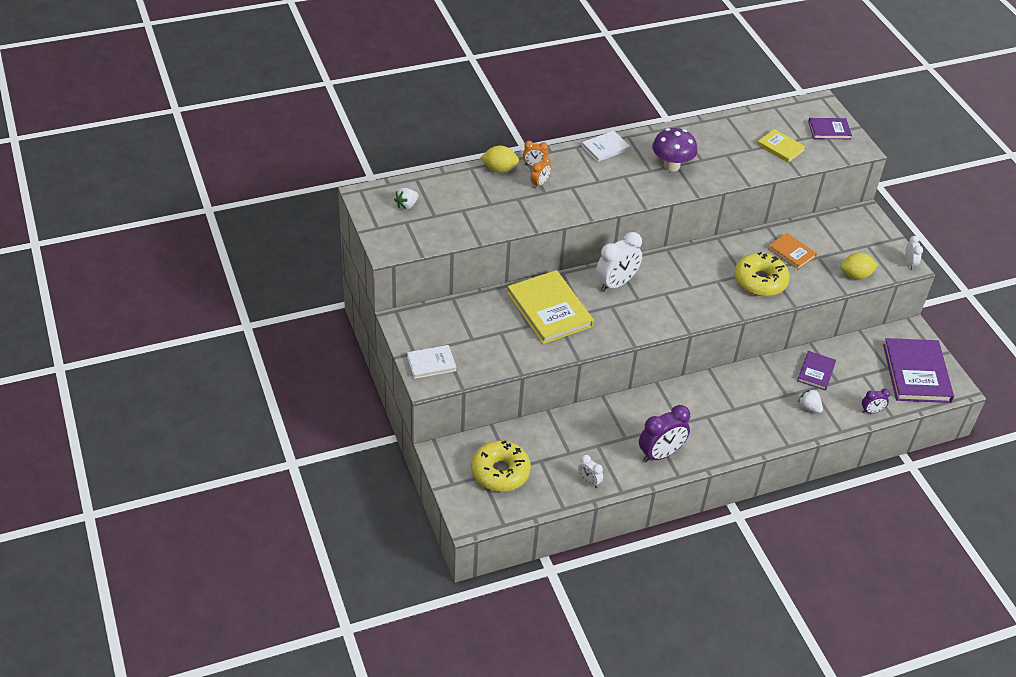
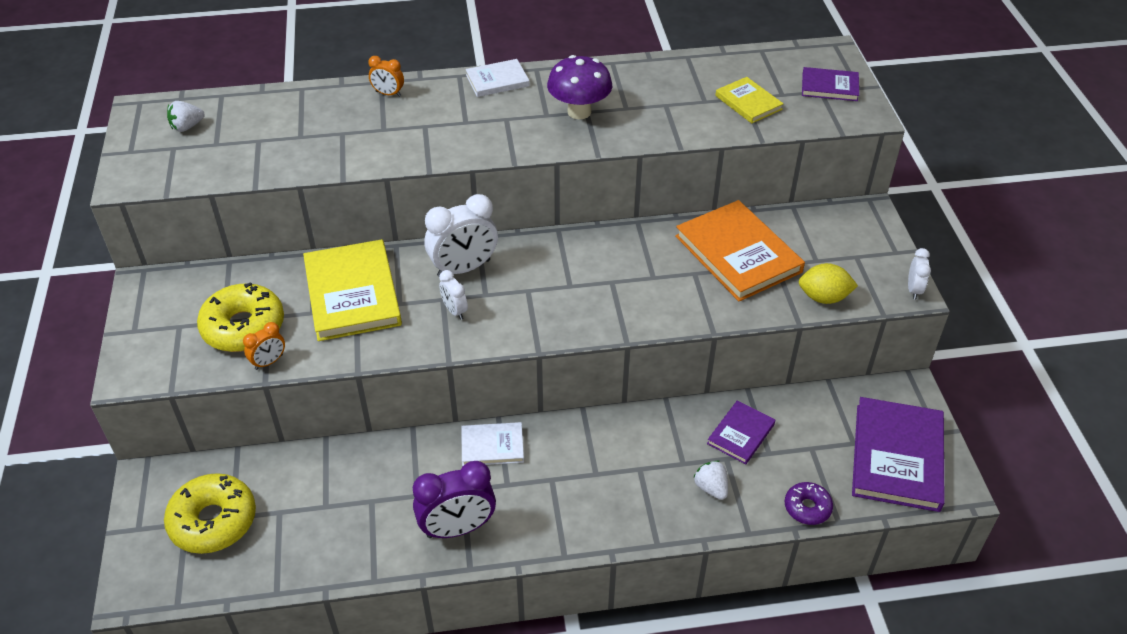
camera: 15 degrees right, 0 degrees up
(431, 363) = (148, 349): white book -> white book (492, 446)
(499, 169) = (338, 93): yellow lemon -> none
(539, 184) = (382, 117): orange clock -> orange clock (269, 362)
(589, 481) = (333, 556): white clock -> white clock (454, 311)
(760, 281) = (674, 289): yellow donut -> yellow donut (243, 327)
(791, 252) = (738, 254): orange book -> orange book, size x1.87
(871, 411) = (807, 508): purple clock -> purple donut

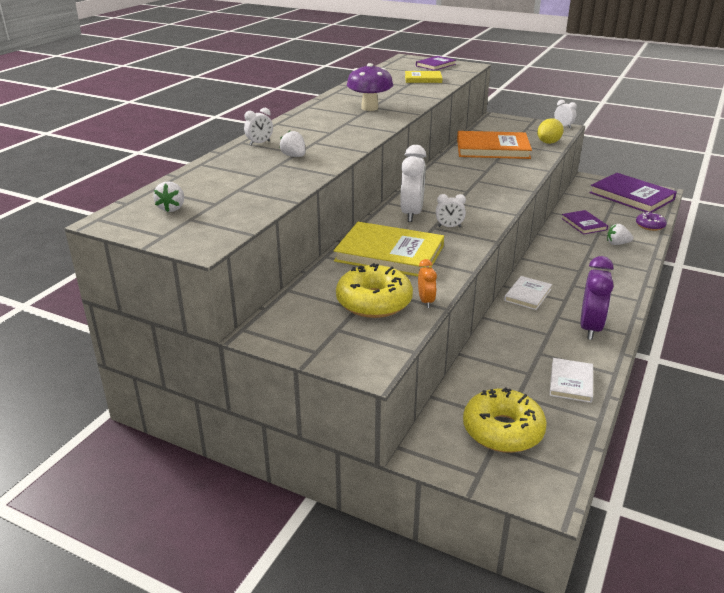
camera: 55 degrees left, 15 degrees down
(371, 132) = (294, 156): none -> white strawberry
(388, 94) = (259, 143): orange clock -> white clock
(497, 80) = (301, 116): white book -> white book (571, 382)

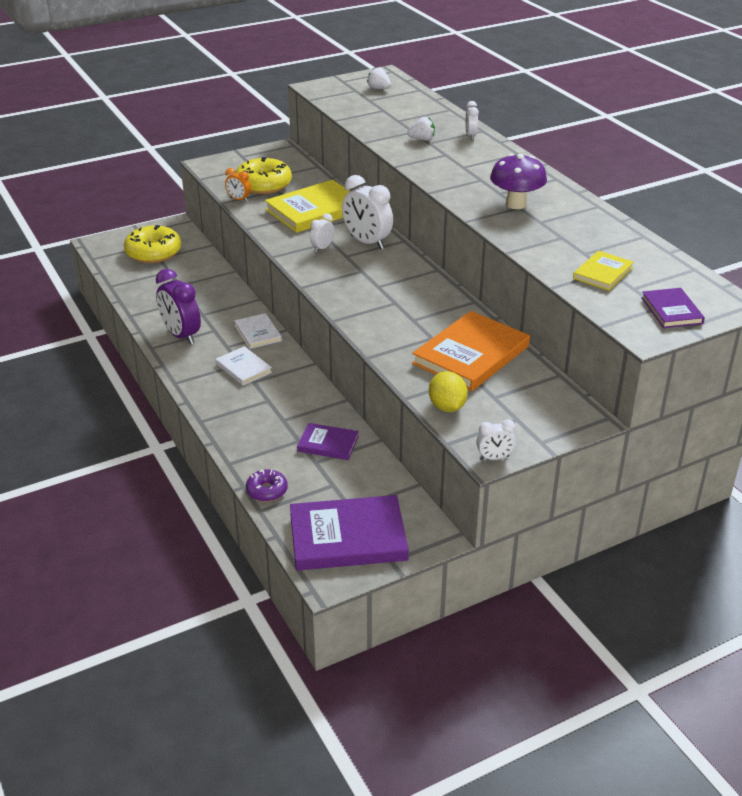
camera: 125 degrees right, 5 degrees up
(571, 382) = (149, 294): white book -> white book (243, 368)
(617, 243) = (264, 437): white strawberry -> none

